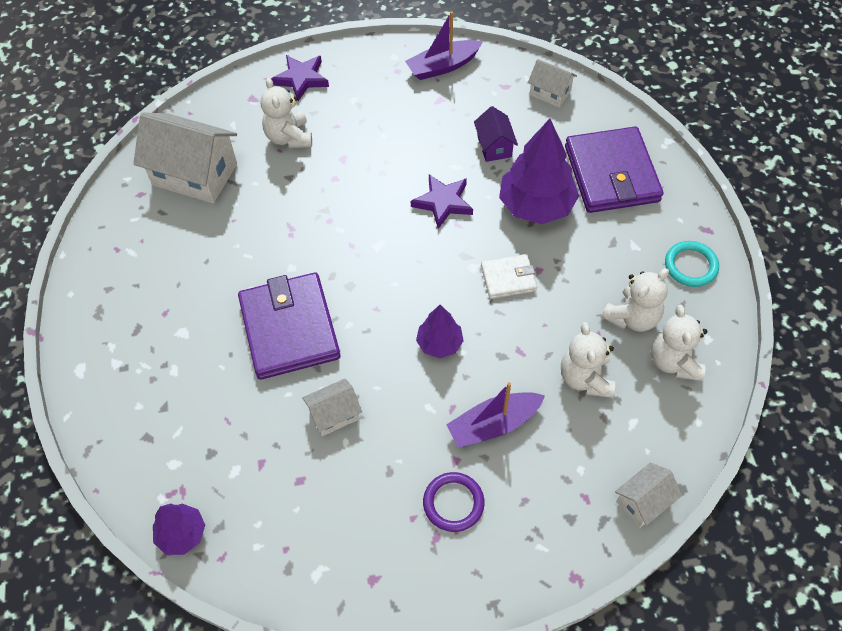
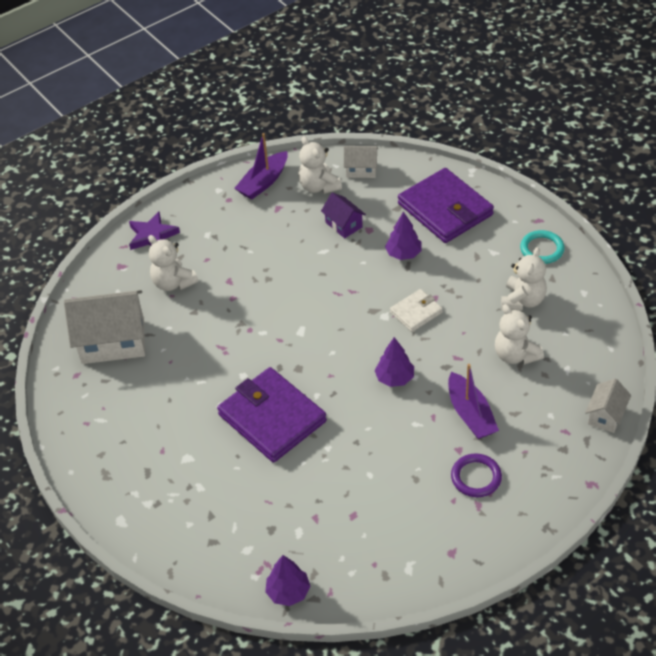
camera: 25 degrees left, 10 degrees down
(334, 414) = (348, 460): white house -> none
(443, 202) = (331, 280): purple star -> none
(493, 425) = (470, 414): purple boat -> purple boat turned 60 degrees counterclockwise
(536, 205) = (403, 254): purple tree -> purple tree, size x0.55
(673, 361) = (570, 317): white teddy bear -> white teddy bear (319, 186)

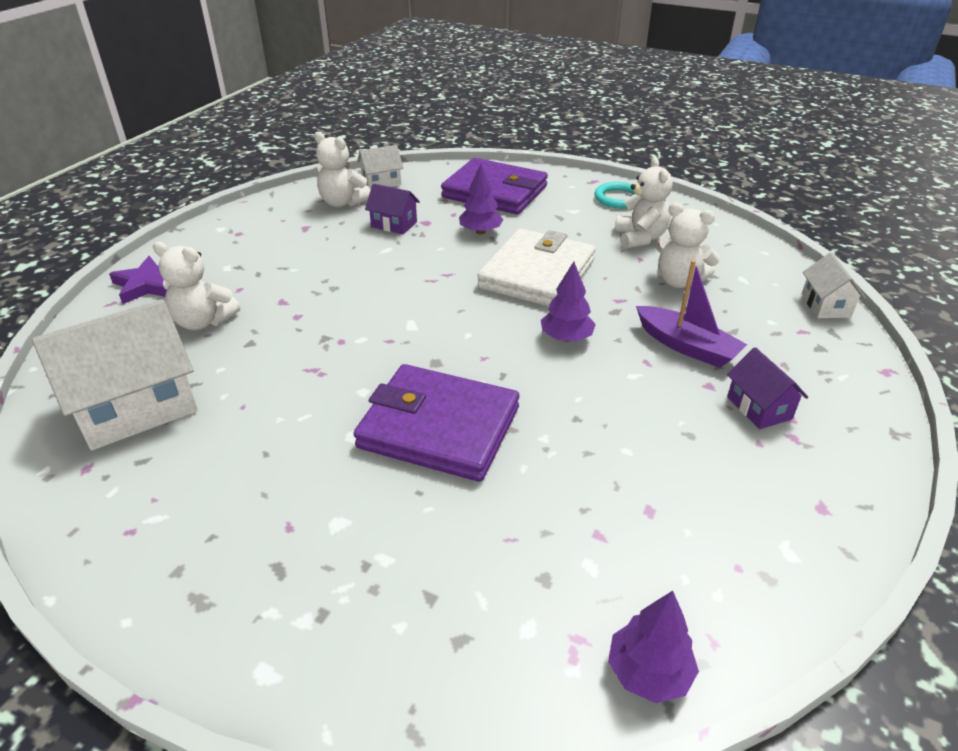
camera: 30 degrees left, 10 degrees down
(263, 182) = (274, 212): purple boat -> none
(416, 312) = (537, 274): white wallet -> white wallet, size x1.95
(476, 477) = (759, 408): purple ring -> purple house

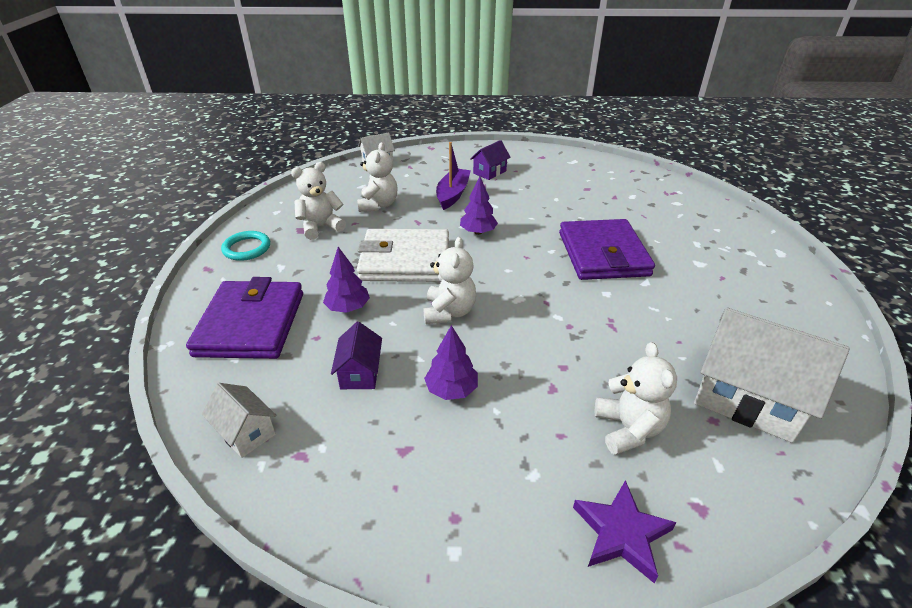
camera: 115 degrees left, 0 degrees up
(343, 203) = (321, 445): white teddy bear -> white teddy bear (449, 312)
(648, 672) = (660, 179): purple tree -> purple tree (451, 389)

